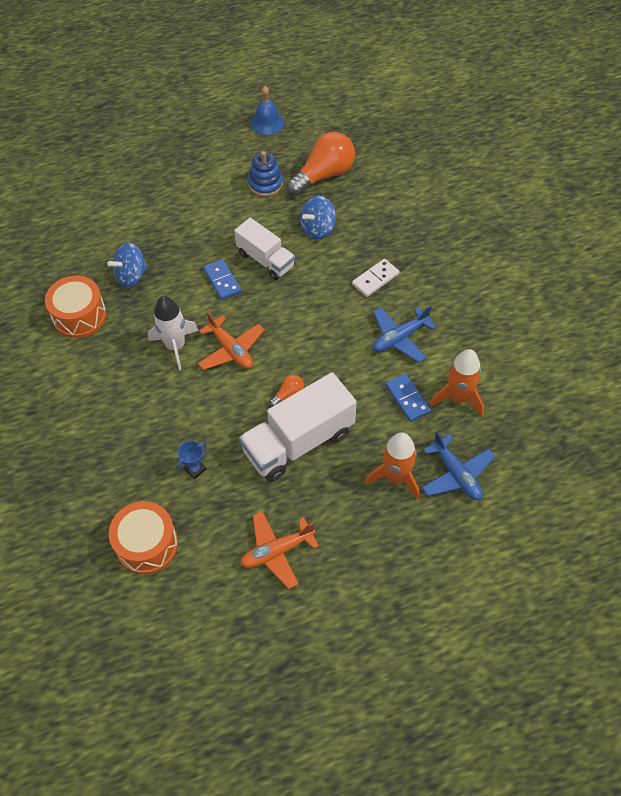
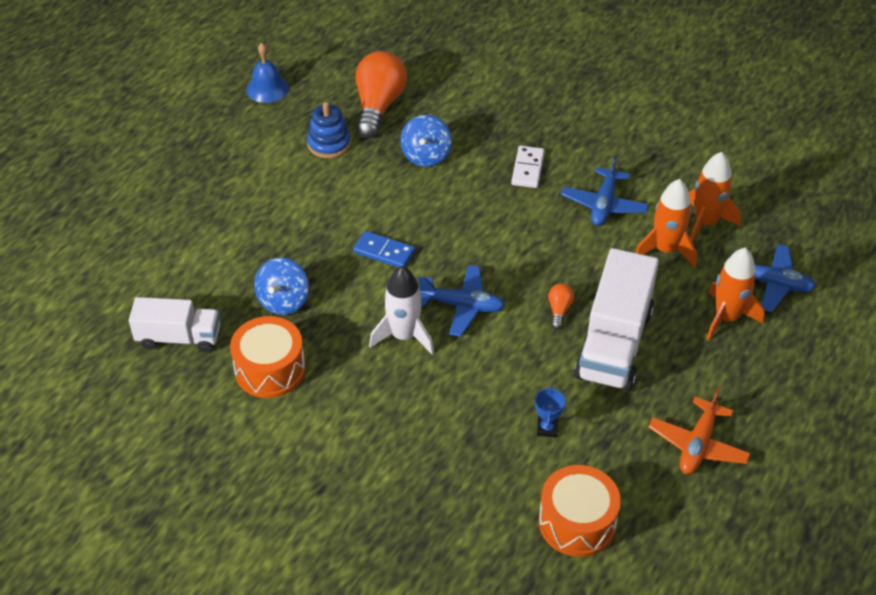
camera: 40 degrees left, 10 degrees down
(231, 350) = (462, 306): orange plane -> blue plane
(265, 260) = (406, 210): white truck -> white truck (179, 338)
(407, 399) = (665, 250): blue domino -> orange rocket

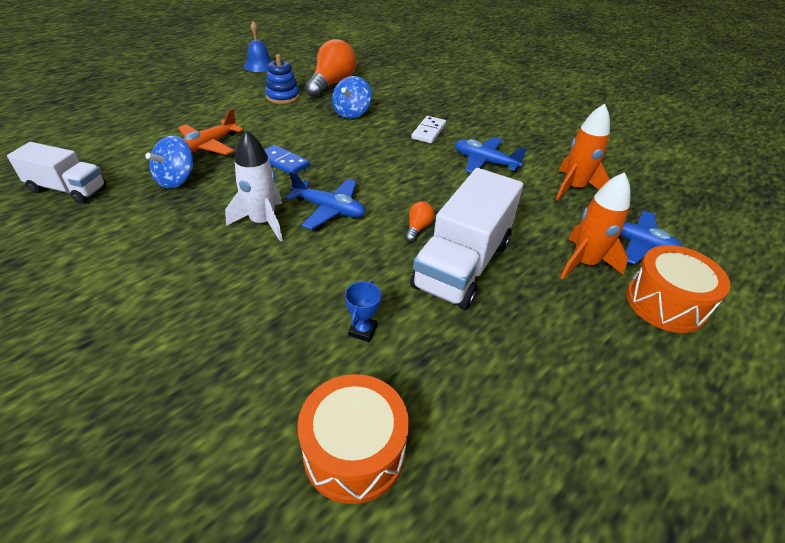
camera: 10 degrees right, 5 degrees down
(270, 369) = (124, 226): orange drum -> orange drum (665, 303)
(603, 205) = (485, 162): blue plane -> blue plane turned 90 degrees clockwise
(665, 250) = (533, 200): orange rocket -> none
(697, 445) = (532, 384): orange plane -> orange plane (208, 145)

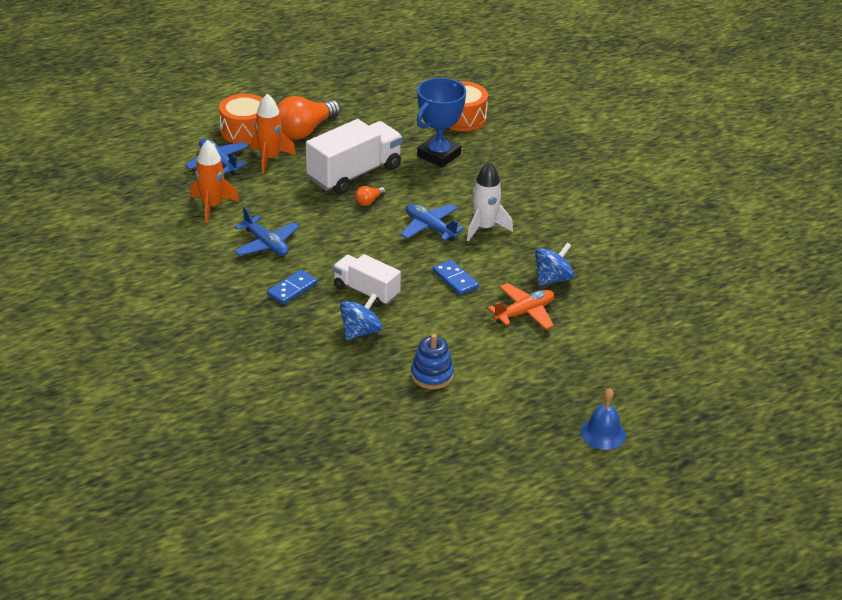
camera: 160 degrees left, 5 degrees down
(68, 189) = (642, 286): white truck -> white truck (366, 291)
(259, 65) = (448, 451): blue bell -> blue bell (603, 433)
(331, 84) = (361, 389): orange light bulb -> orange light bulb (304, 131)
(363, 330) = (438, 155): blue trophy -> blue trophy, size x2.35
(429, 131) = (292, 289): white domino -> blue domino

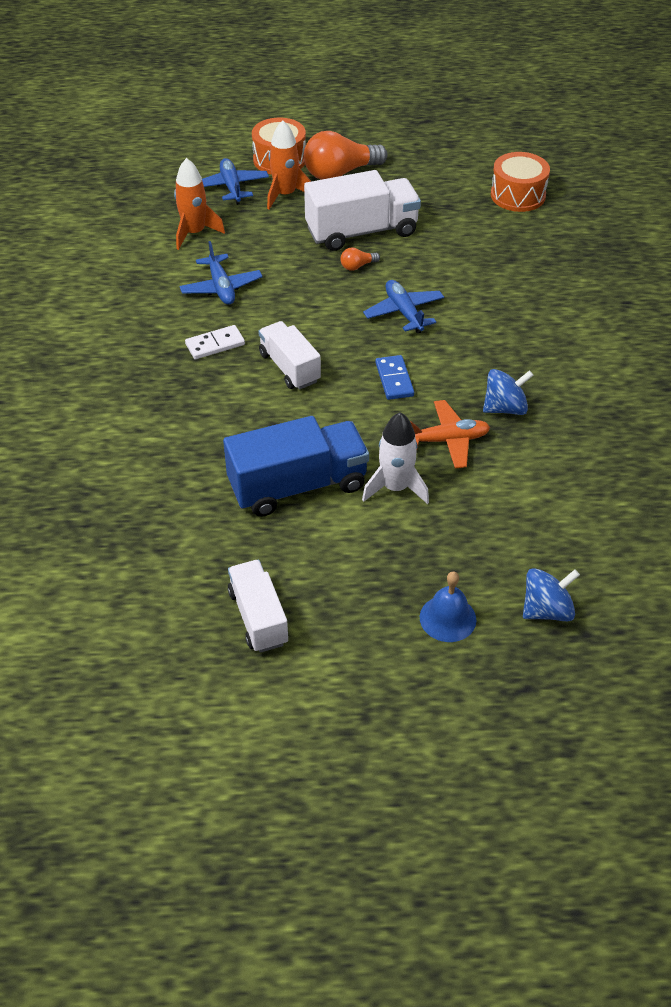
camera: 25 degrees right, 10 degrees up
(292, 289) = (215, 344): blue domino -> white domino
(360, 331) = (254, 412): blue spinning top -> blue spinning top (547, 610)
(432, 375) = (298, 486): blue stacking toy -> blue truck
(438, 155) = (465, 232): blue trophy -> none
(464, 474) = (258, 617): none -> white truck
(484, 228) = (464, 327): white rocket -> white rocket (395, 488)

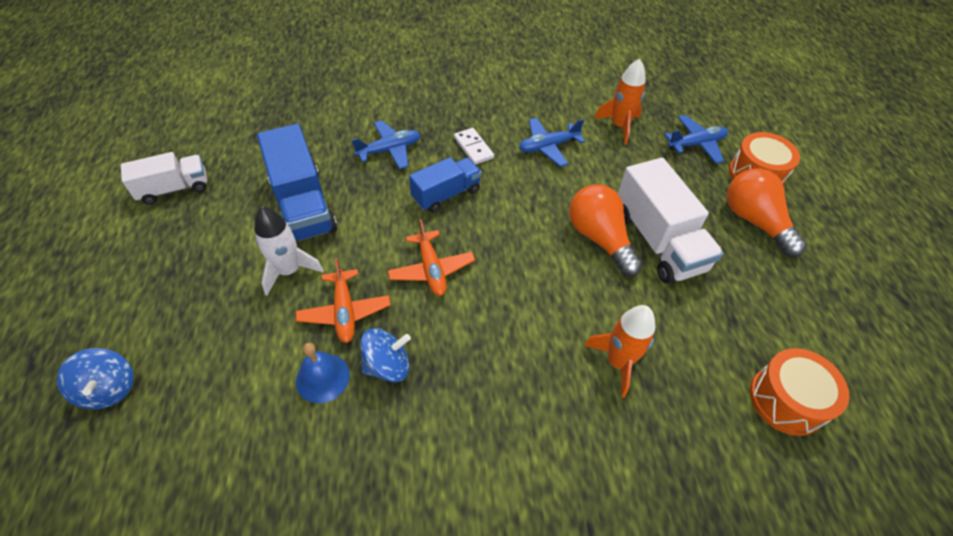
camera: 85 degrees right, 5 degrees up
(285, 195) = (699, 181): orange rocket -> orange rocket (618, 362)
(289, 367) = (446, 194): white truck -> blue truck
(357, 266) = (599, 238): orange light bulb -> orange light bulb, size x2.29
(394, 379) = (431, 269): blue domino -> orange plane
(404, 312) = (533, 277): blue plane -> blue plane (390, 150)
(447, 618) = (129, 308): blue bell -> blue bell (322, 378)
(505, 408) = (387, 365): blue spinning top -> blue spinning top turned 90 degrees counterclockwise

